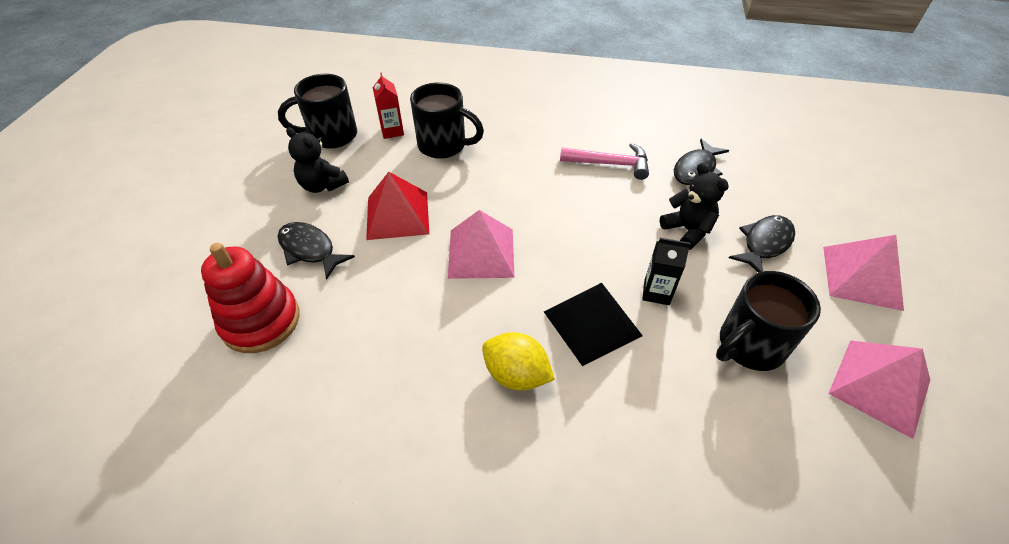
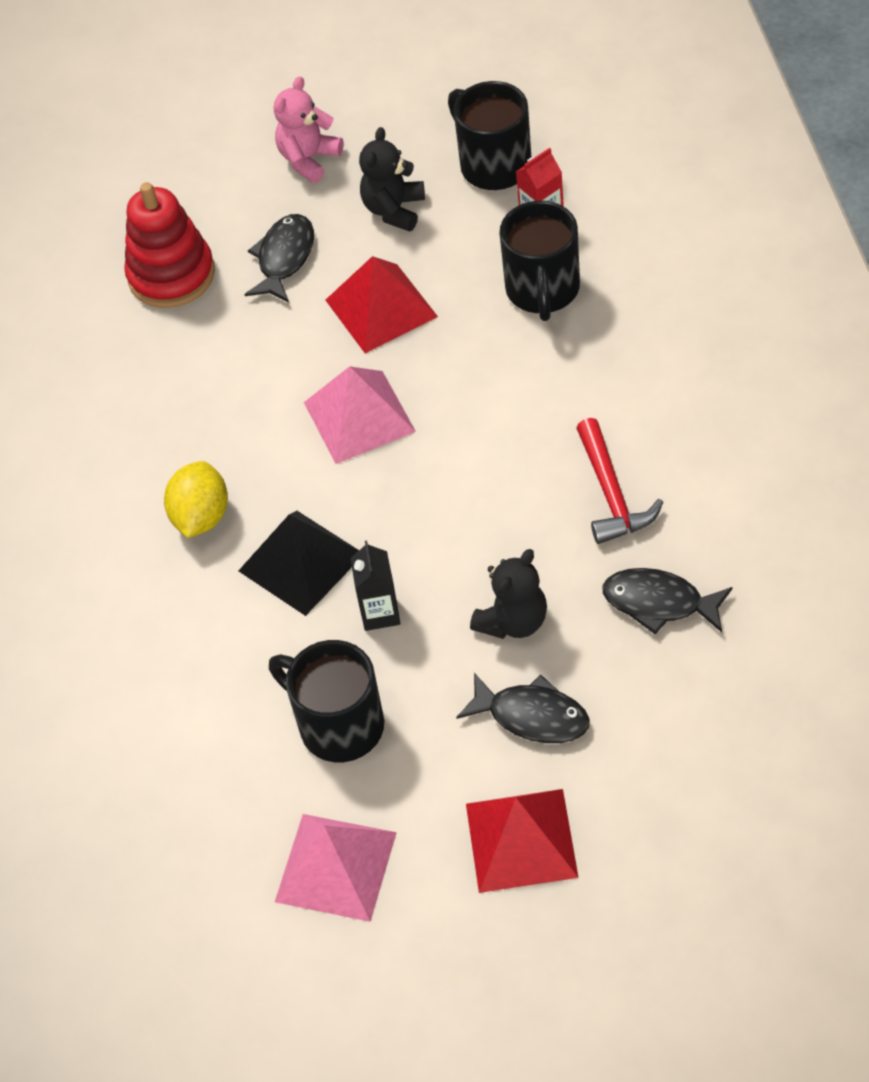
camera: 75 degrees right, 5 degrees up
(236, 211) = (309, 159): none -> pink teddy bear
(610, 164) = (611, 494): pink hammer -> red hammer
(861, 277) = (521, 840): pink pyramid -> red pyramid

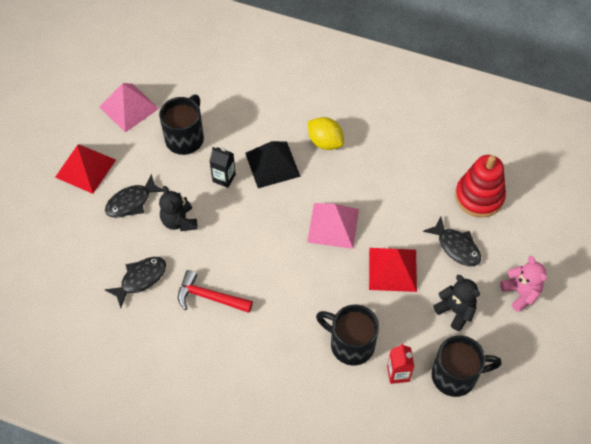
camera: 115 degrees right, 5 degrees up
(339, 725) = (185, 138): black mug -> black mug turned 45 degrees counterclockwise

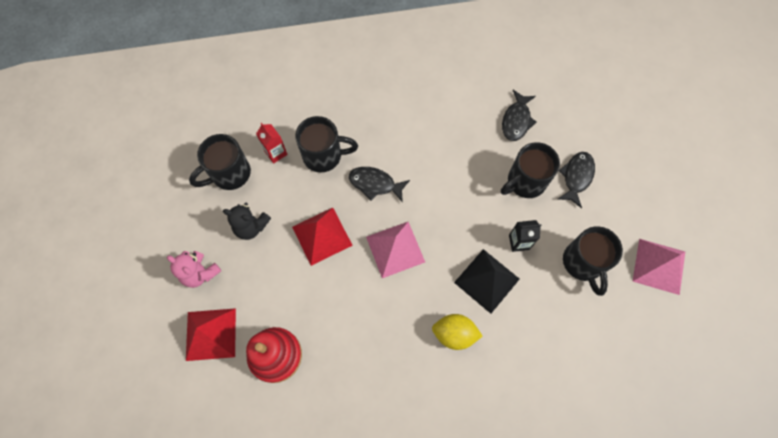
camera: 150 degrees right, 10 degrees up
(85, 168) = (639, 185): red pyramid -> red pyramid (211, 334)
(179, 221) = (525, 182): black teddy bear -> black mug
(209, 297) = (454, 135): red hammer -> none
(456, 247) = (275, 288): black fish -> black fish (375, 184)

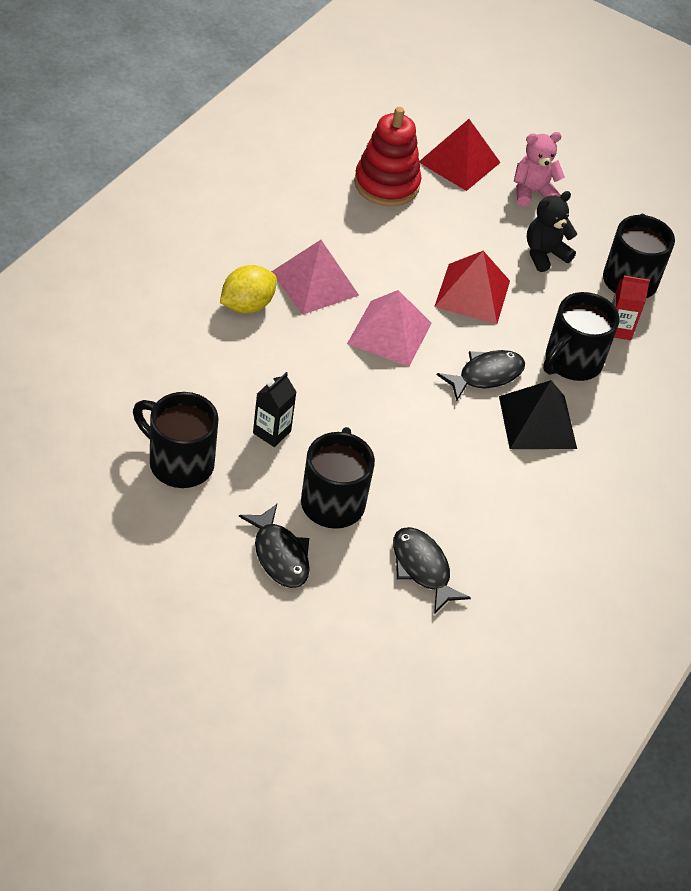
camera: 125 degrees right, 20 degrees down
(487, 280) = (266, 371): black pyramid -> black pyramid (537, 422)
(659, 266) = (86, 524): pink pyramid -> pink pyramid (315, 283)

